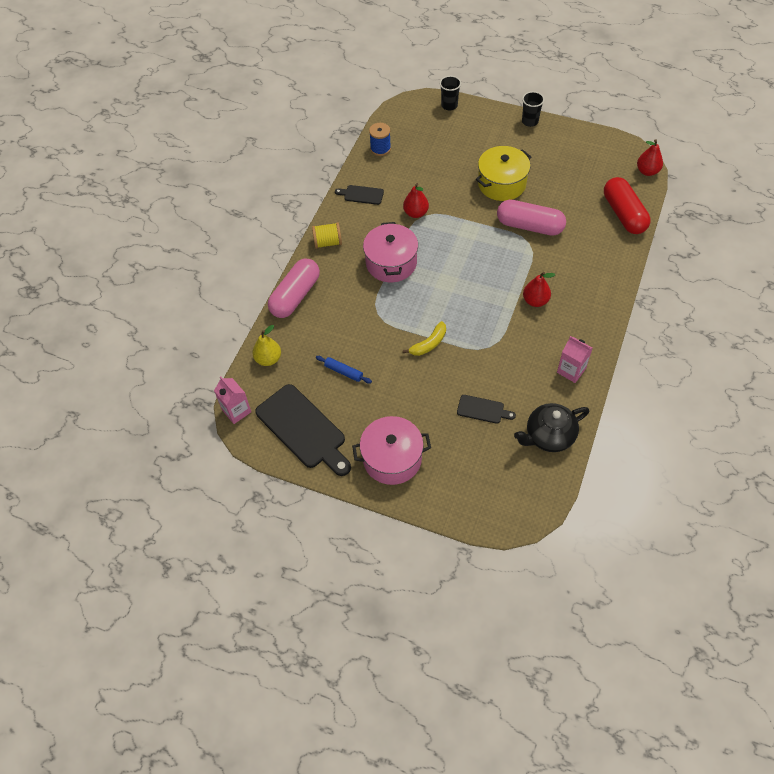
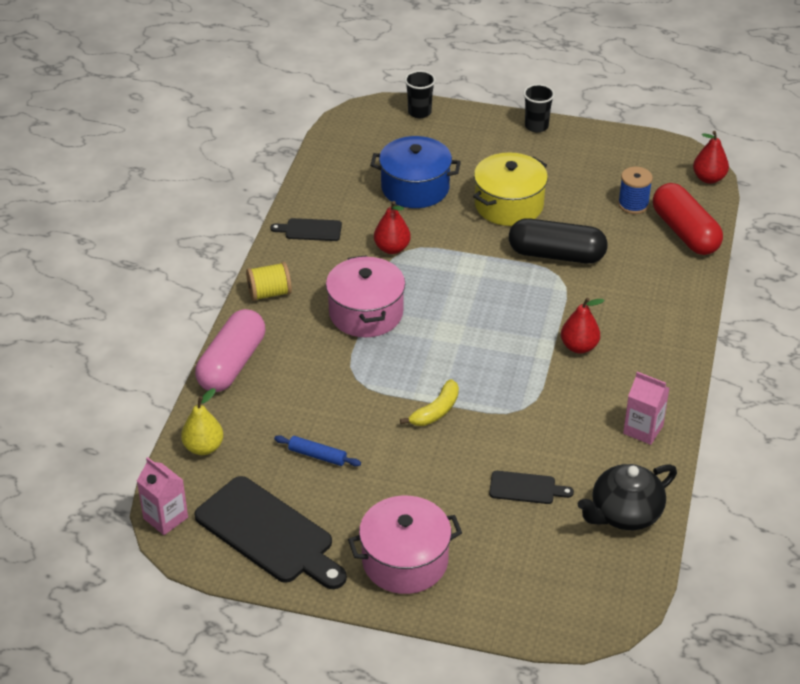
camera: 10 degrees left, 15 degrees down
(380, 149) = (329, 171): blue spool -> blue spool (633, 204)
(438, 166) = (415, 188): none -> blue pot
(529, 226) = (556, 255): pink capsule -> black capsule

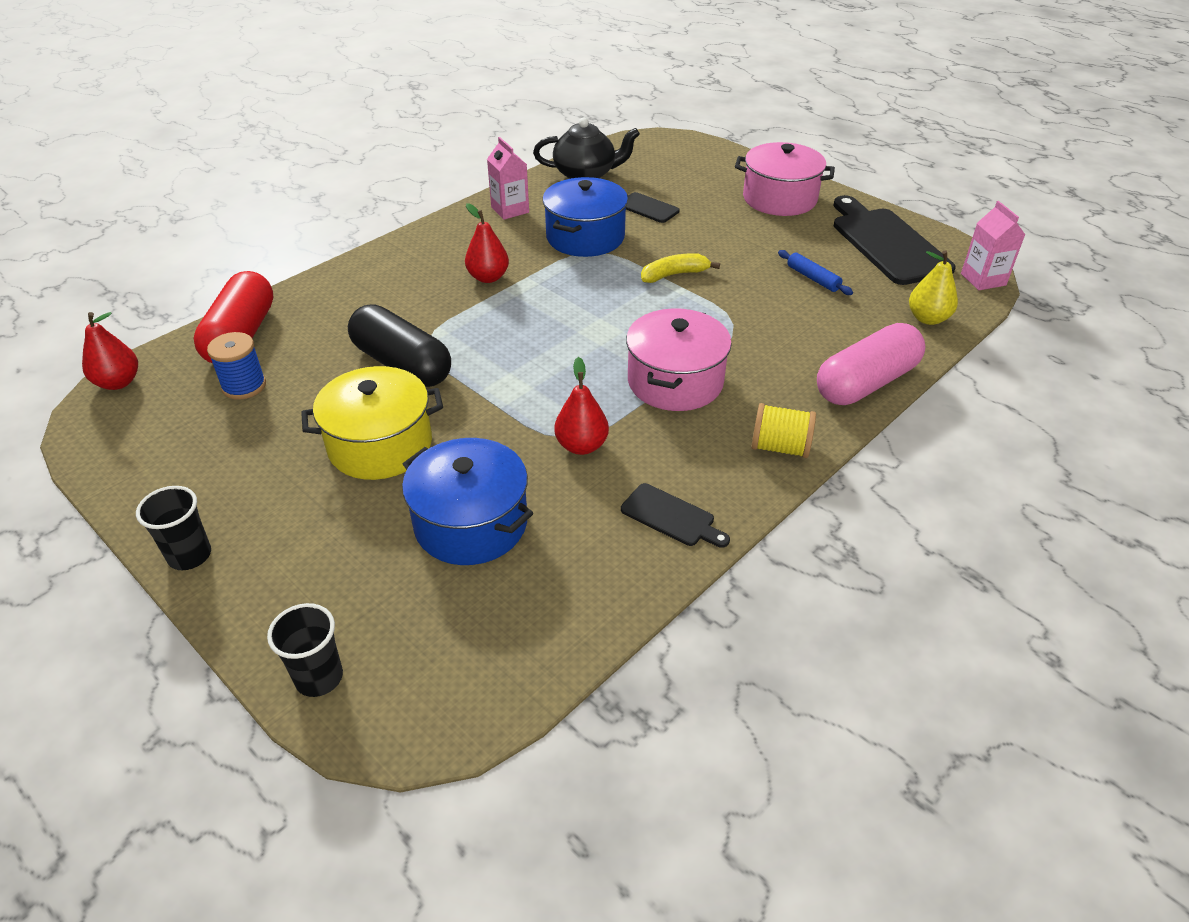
camera: 150 degrees left, 0 degrees up
(545, 423) = (585, 237): none -> blue pot

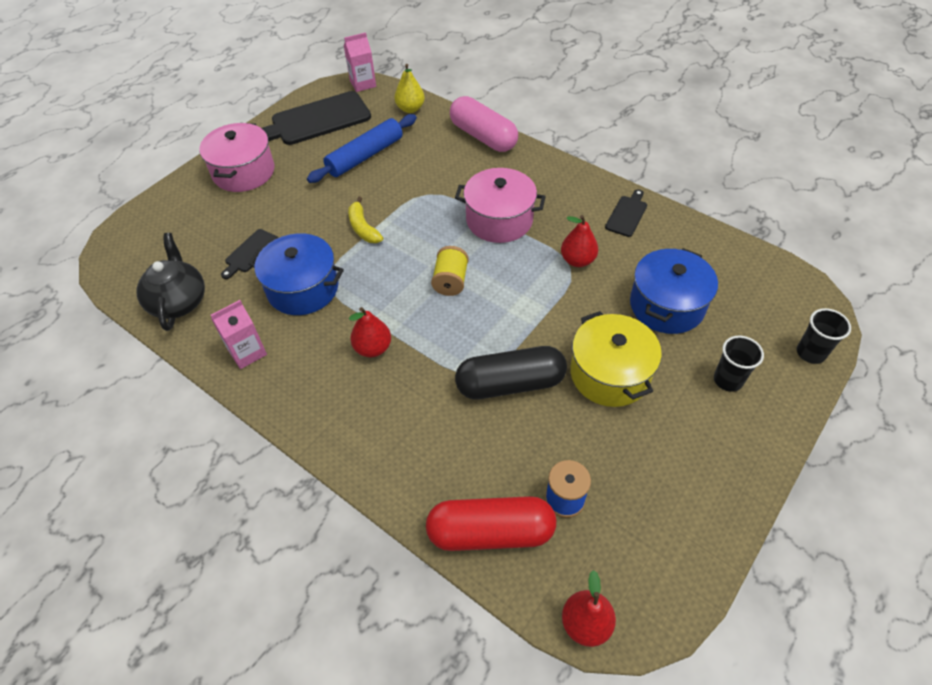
camera: 95 degrees left, 10 degrees up
(190, 555) = (758, 461): black cup -> black cup (728, 380)
(402, 364) = (510, 383): black capsule -> black capsule turned 45 degrees clockwise
(780, 447) = (553, 172): yellow spool -> yellow spool (450, 281)
(813, 278) = (365, 156): blue rolling pin -> blue rolling pin, size x1.93

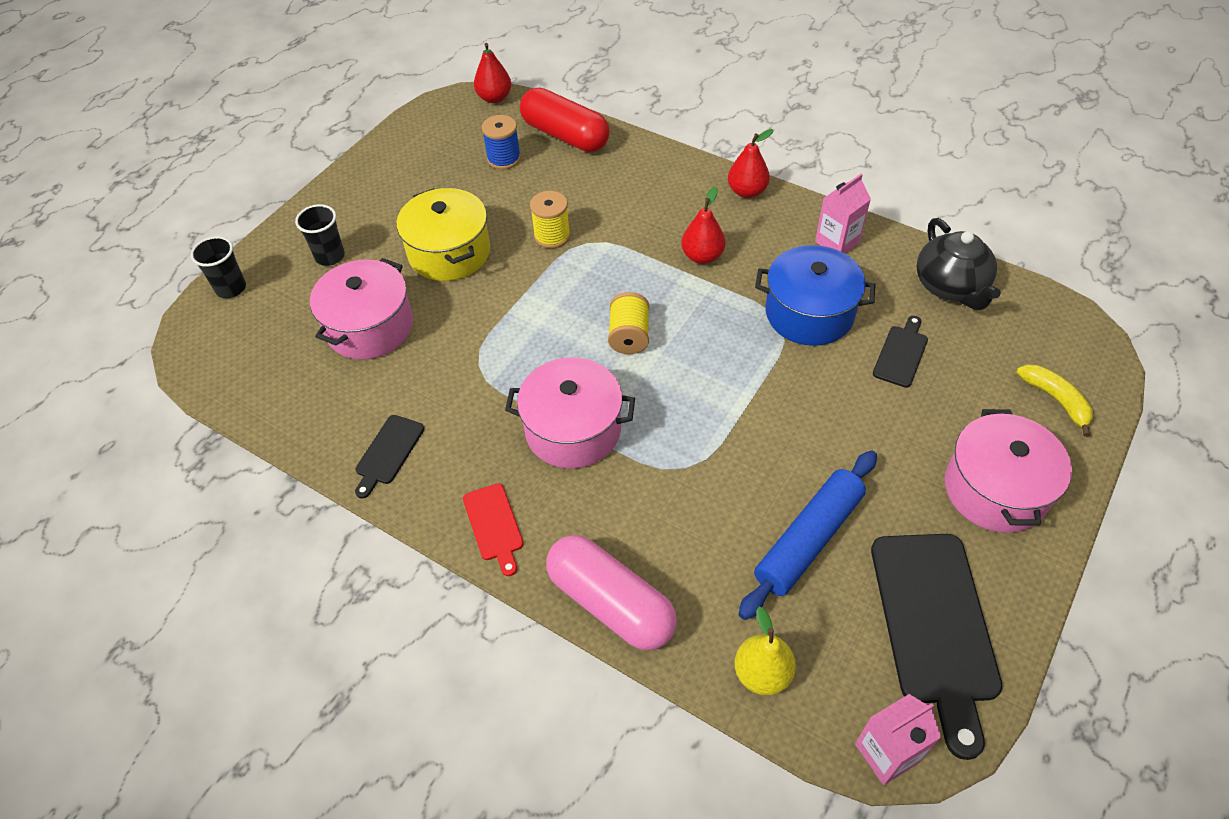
camera: 175 degrees right, 0 degrees up
(316, 120) = (934, 626): black cutting board -> black cutting board turned 120 degrees clockwise
(363, 228) = (764, 402): yellow banana -> yellow banana (1055, 400)
(490, 532) = (565, 135): red capsule -> red capsule turned 45 degrees clockwise
(510, 383) = (552, 236): black capsule -> yellow spool
(550, 172) = (494, 525): none -> red cutting board
(577, 260) = (468, 376): red pear -> red pear (747, 191)
(666, 305) = (370, 327): blue pot -> pink pot

